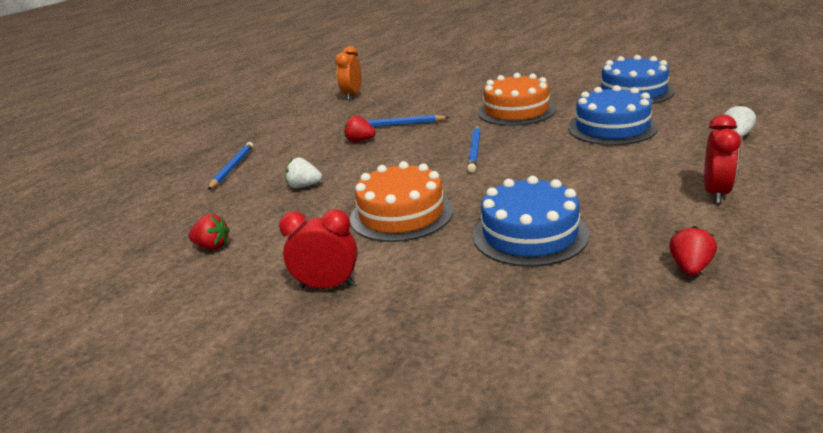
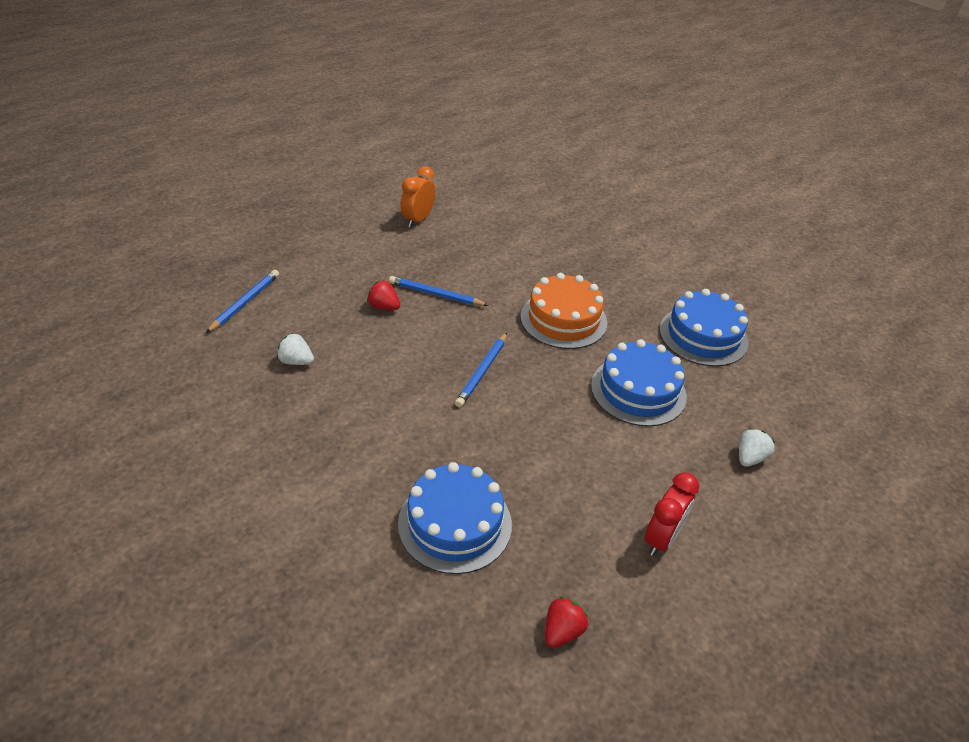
camera: 10 degrees right, 15 degrees up
(212, 246) = (177, 419): red strawberry -> none
(327, 286) = (246, 518): red clock -> none
(401, 214) = (360, 444): orange cake -> none

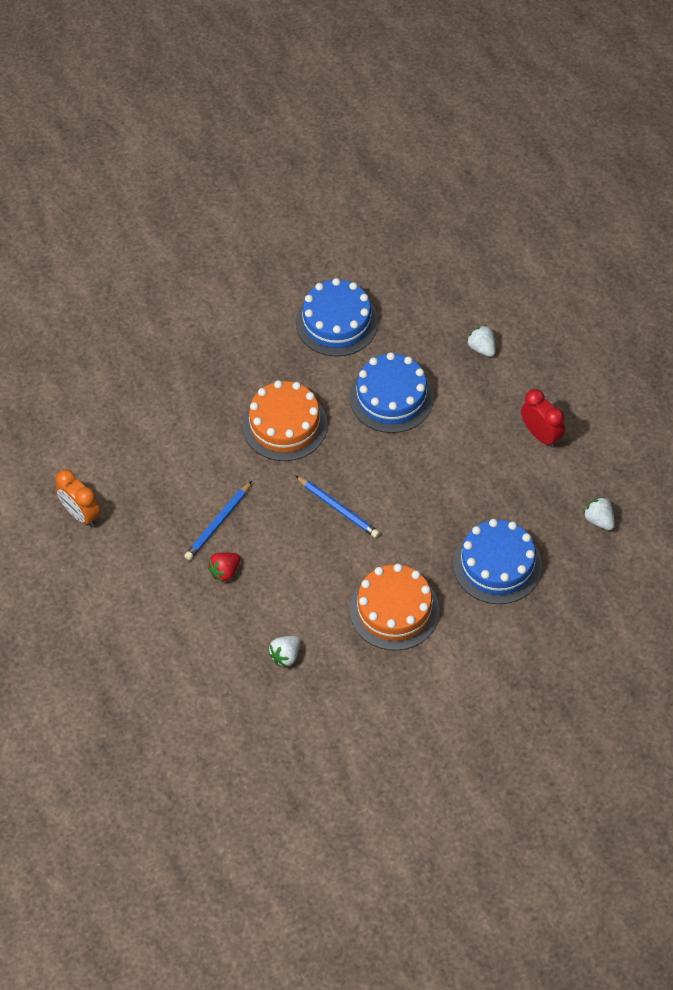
camera: 70 degrees left, 15 degrees up
(245, 302) = (184, 694): blue pencil -> none
(368, 436) = (394, 610): none -> orange cake
(562, 631) = (599, 520): red strawberry -> white strawberry

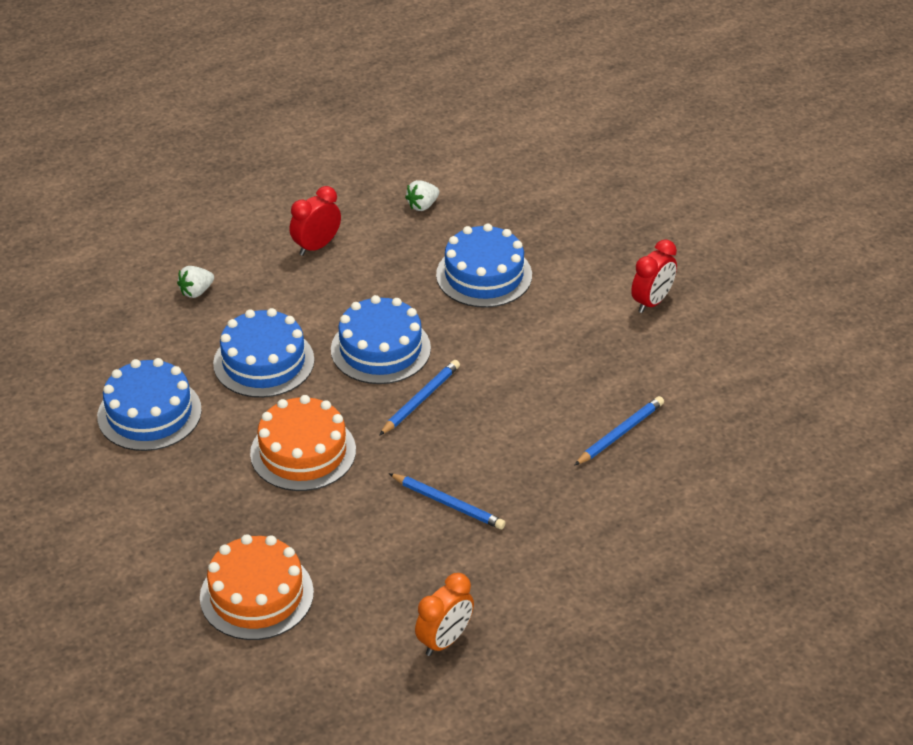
camera: 95 degrees left, 15 degrees down
(225, 571) = (516, 492): red strawberry -> none
(285, 655) = (620, 433): white strawberry -> blue pencil
(394, 610) = (549, 349): orange cake -> orange cake (256, 595)
(402, 481) = (380, 349): none -> blue cake
(454, 701) = (652, 302): none -> red clock

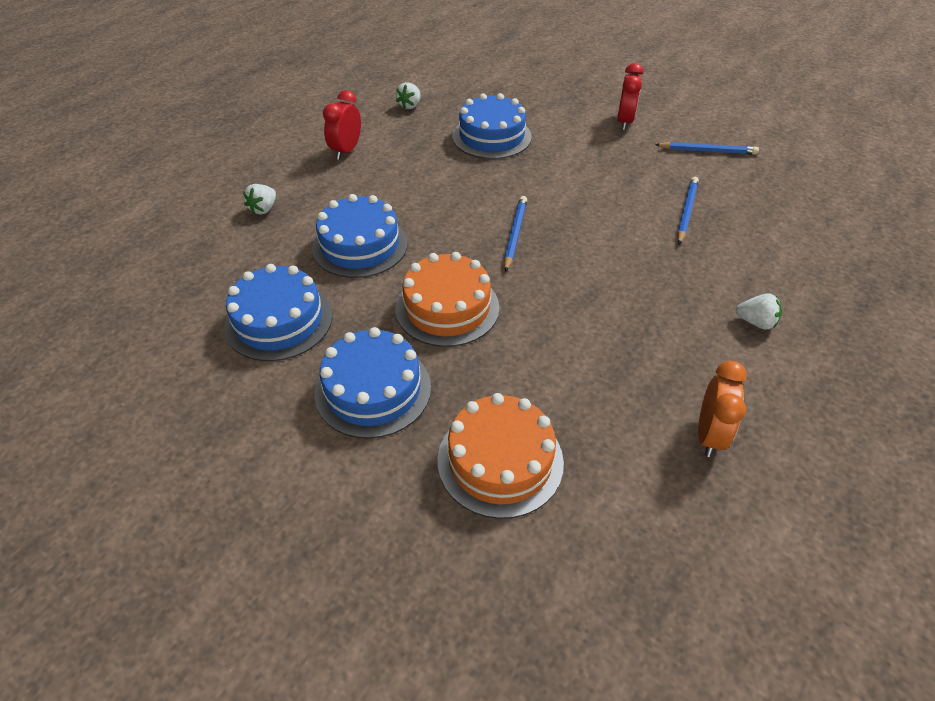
camera: 25 degrees left, 5 degrees up
(380, 349) = (452, 207): blue cake -> blue cake (373, 389)
(448, 503) = (606, 309): blue pencil -> blue pencil (707, 151)
(580, 566) = (755, 322): none -> white strawberry

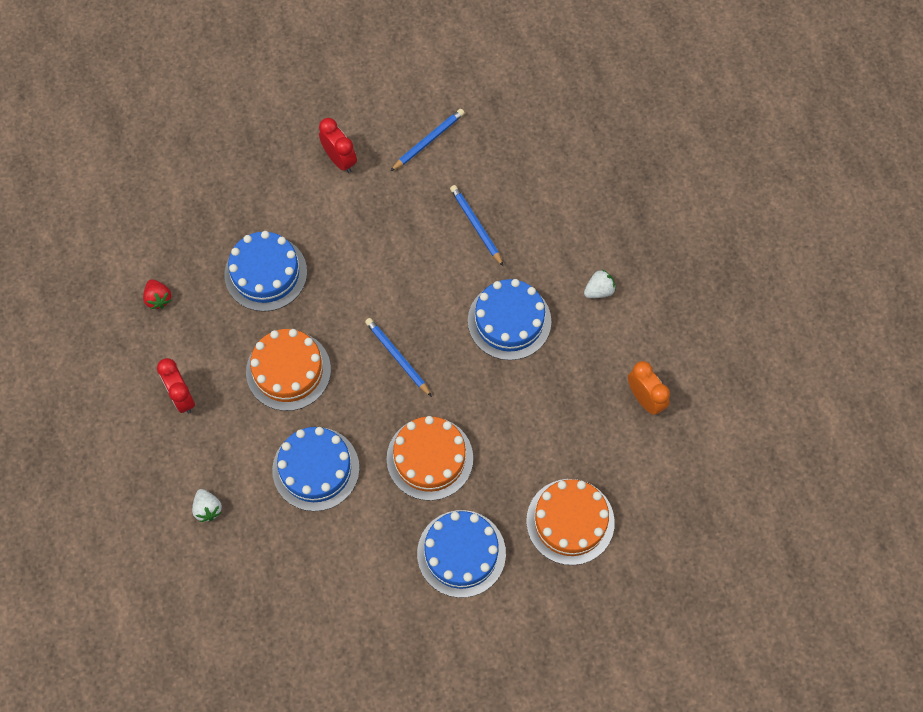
camera: 50 degrees left, 20 degrees up
(279, 320) = (349, 572): blue cake -> blue cake (509, 321)
(410, 105) = (158, 298): white strawberry -> red strawberry
(429, 186) = (288, 370): none -> orange cake

